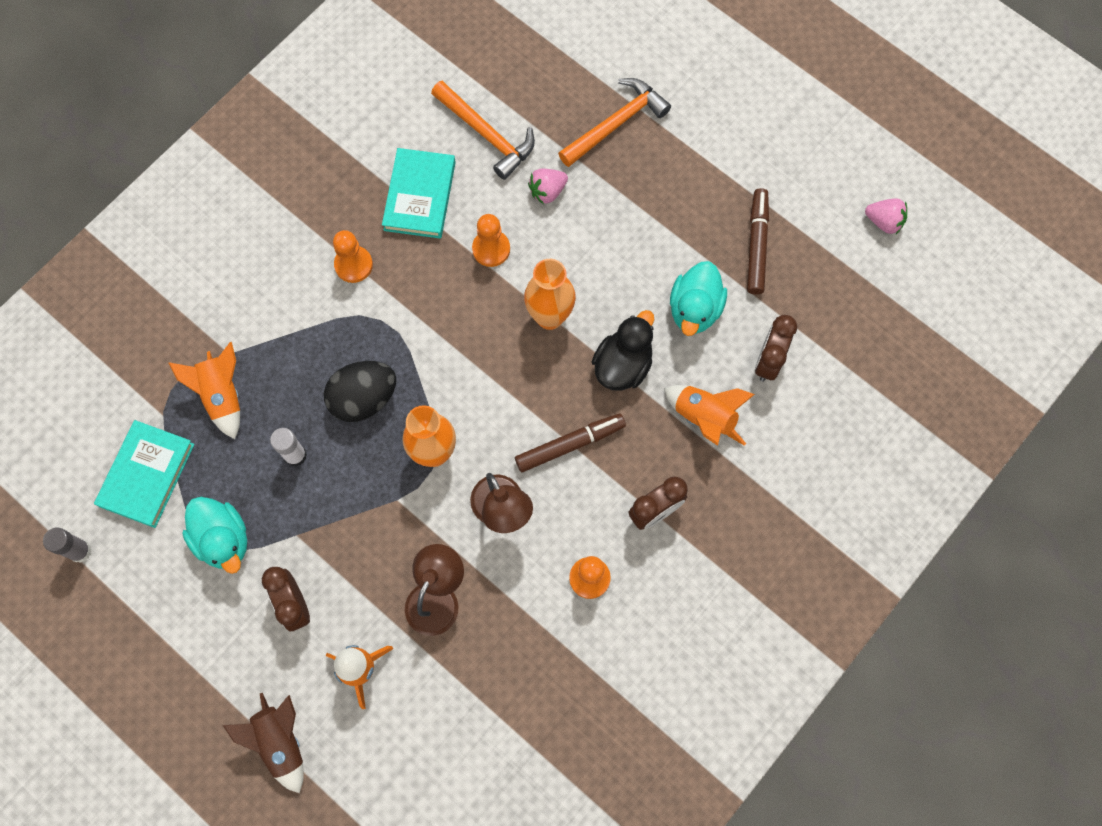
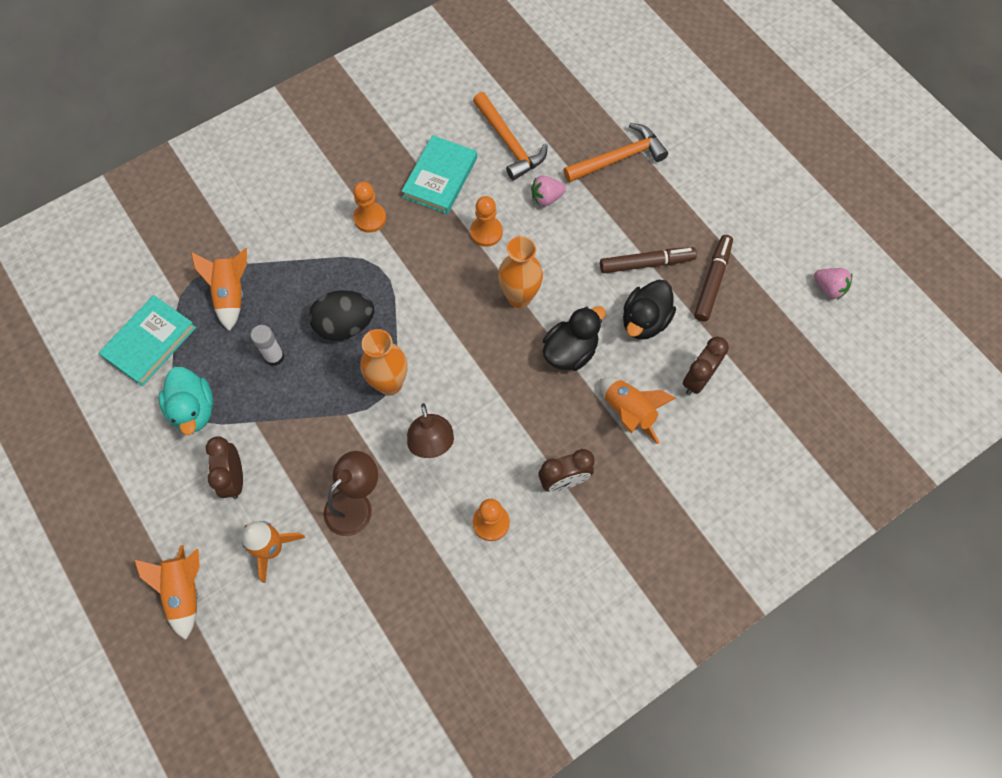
camera: 15 degrees right, 5 degrees down
(80, 551) = (76, 389): grey glue stick -> none
(280, 742) = (185, 591): brown rocket -> orange rocket
(570, 445) = (506, 406): brown marker -> brown marker (646, 264)
(694, 309) = (644, 321): turquoise duck -> black duck

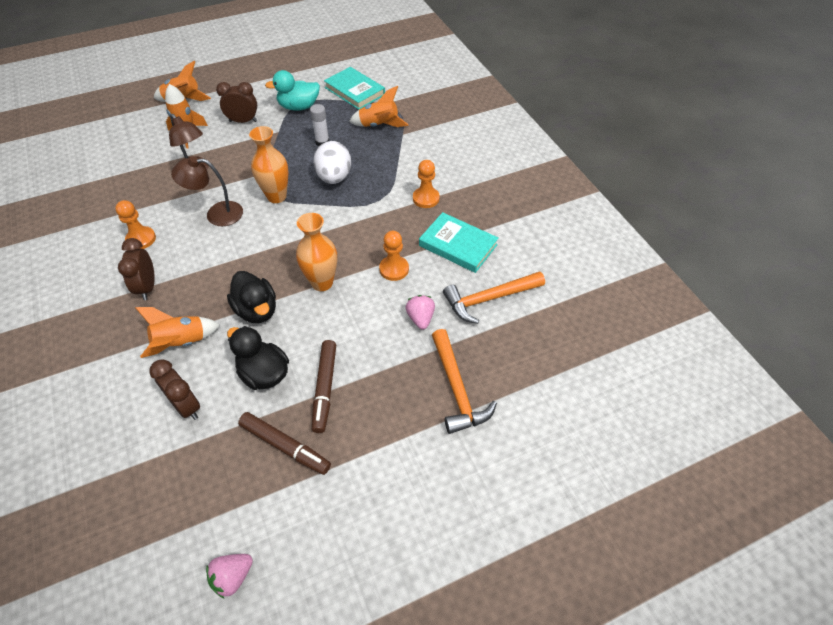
camera: 100 degrees right, 15 degrees down
(345, 325) = (334, 177): black egg -> white egg

